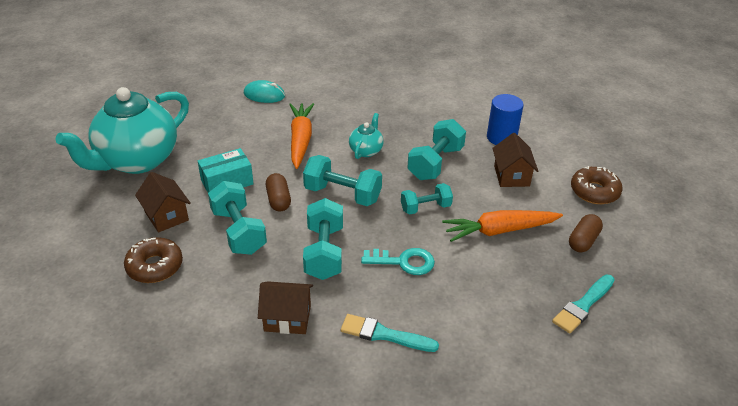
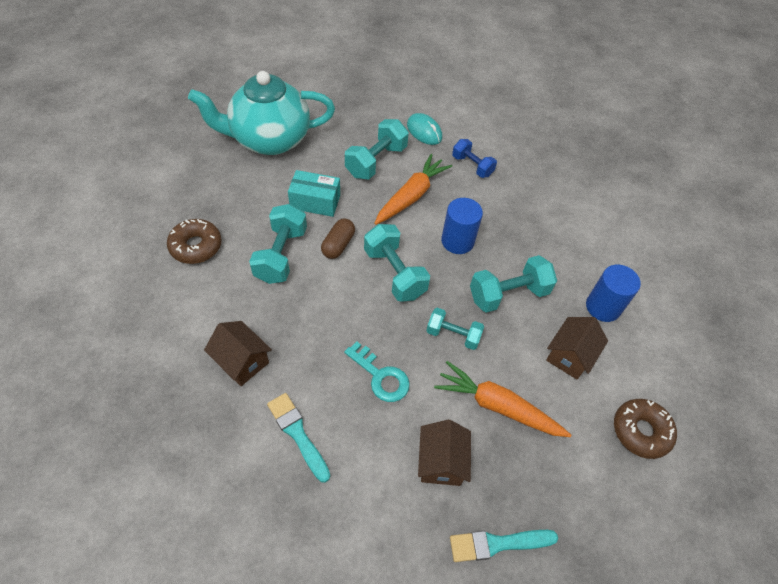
camera: 35 degrees right, 15 degrees up
(166, 216) = (244, 205): brown house -> brown house (441, 462)
(324, 252) = (326, 320): turquoise dumbbell -> turquoise dumbbell (376, 161)
(325, 100) = (472, 166): none -> blue dumbbell
(366, 150) = (457, 241): turquoise teapot -> blue cylinder
(583, 241) = (570, 476): brown capsule -> none

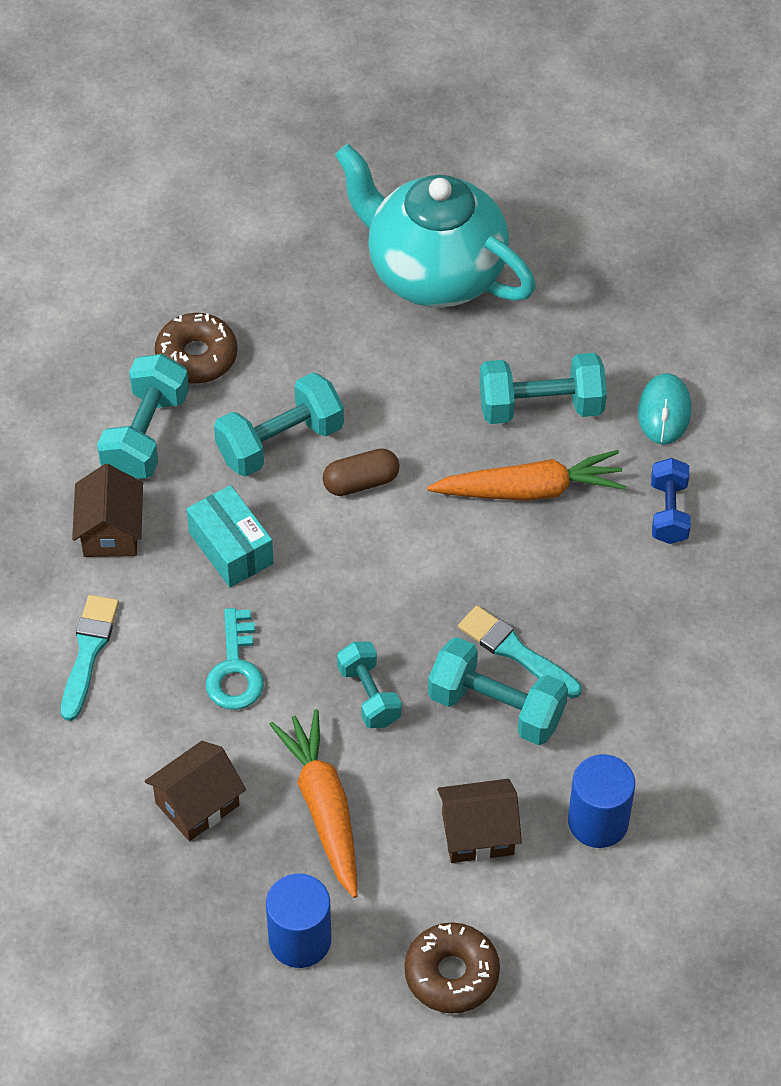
camera: 50 degrees right, 0 degrees up
(315, 202) = (396, 404): turquoise box -> turquoise box (231, 548)
(394, 273) = (387, 570): turquoise dumbbell -> turquoise dumbbell (145, 435)
(457, 241) = (516, 594): blue cylinder -> blue cylinder (300, 940)
(497, 544) = (162, 921): turquoise brush -> turquoise brush (515, 651)

